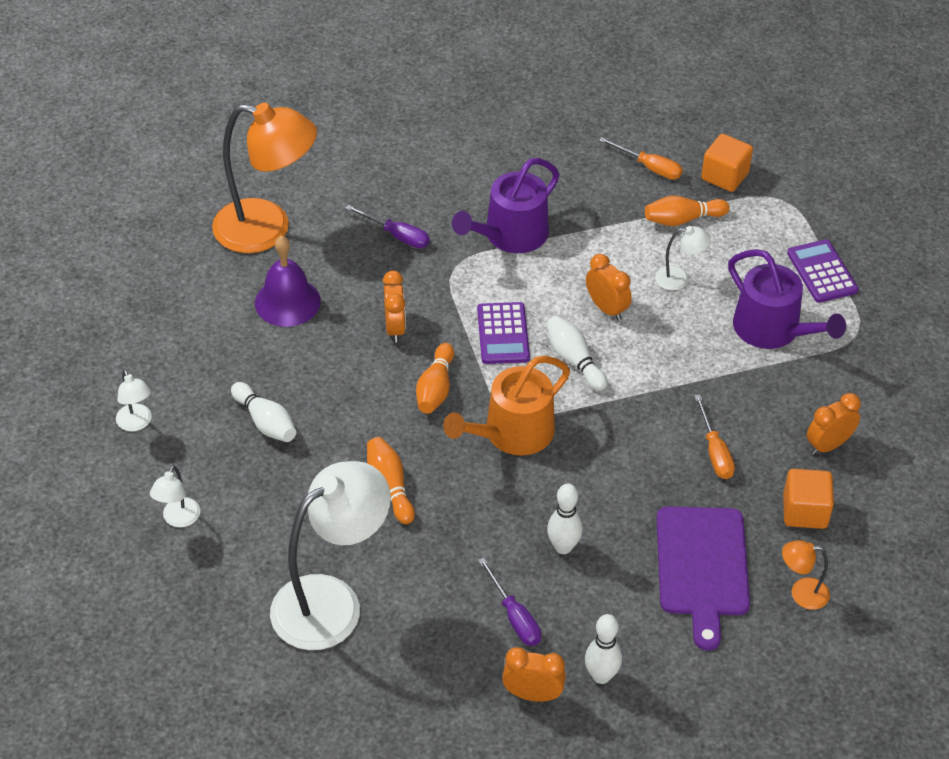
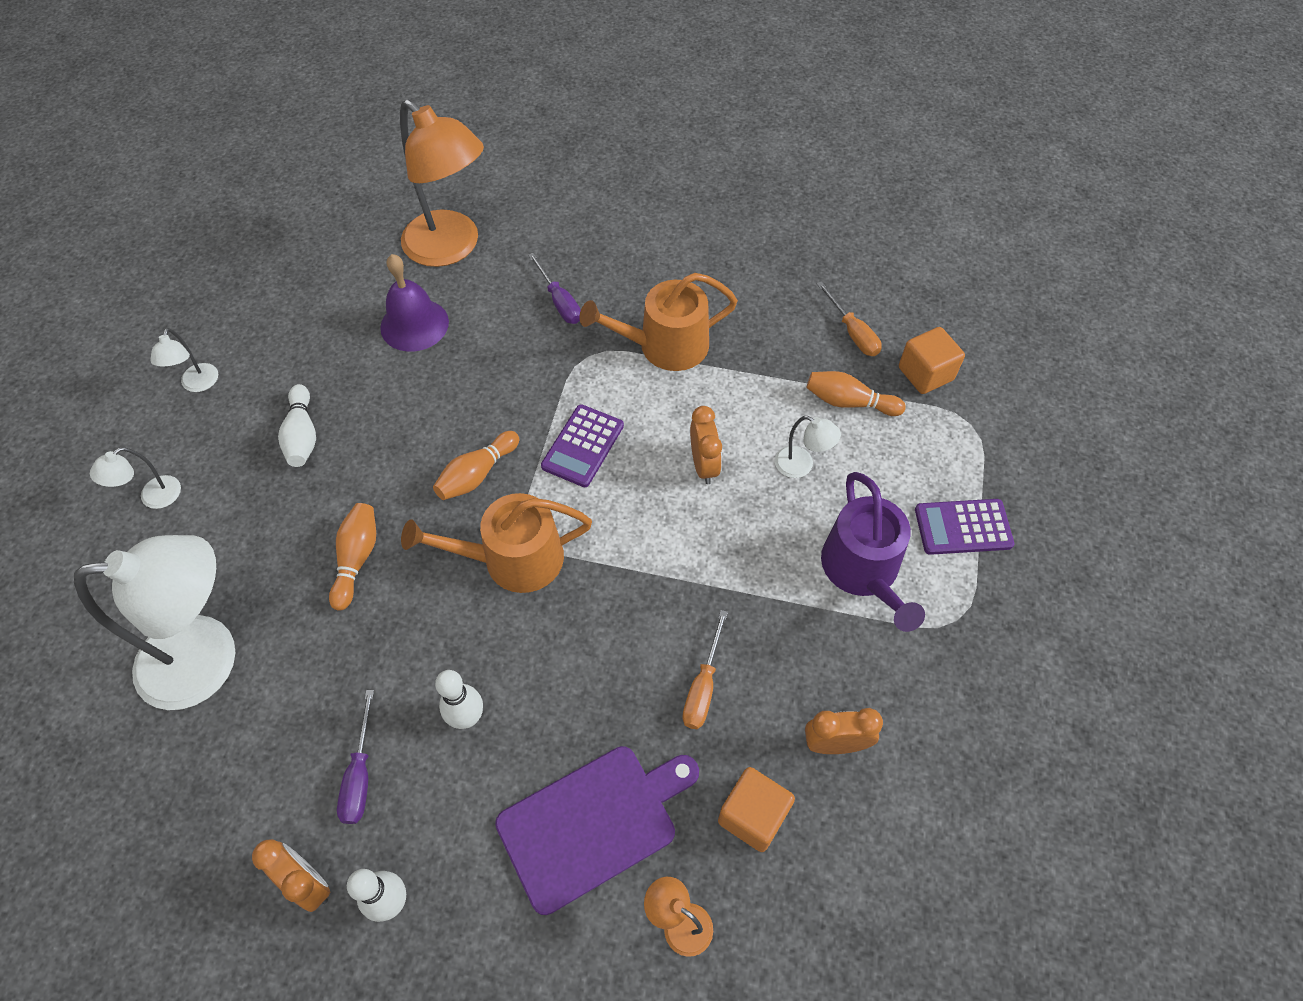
camera: 30 degrees right, 10 degrees up
(395, 328) = (488, 393): orange clock -> none
(510, 235) = (665, 346): purple watering can -> orange watering can
(574, 360) = (631, 507): white bowling pin -> none
(702, 567) = (592, 823): purple cutting board -> purple cutting board turned 150 degrees counterclockwise
(822, 272) = (963, 527): purple calculator -> purple calculator turned 105 degrees counterclockwise

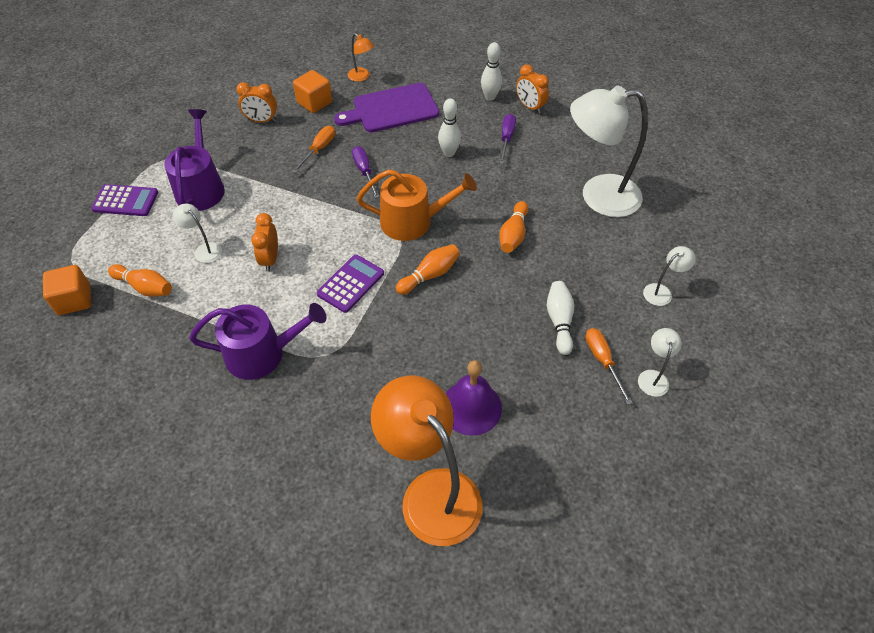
camera: 170 degrees left, 5 degrees down
(559, 301) = (338, 411): purple screwdriver -> purple screwdriver (364, 172)
(665, 346) = (262, 353): orange watering can -> purple watering can
(852, 332) = (106, 342): orange screwdriver -> orange screwdriver (602, 361)

